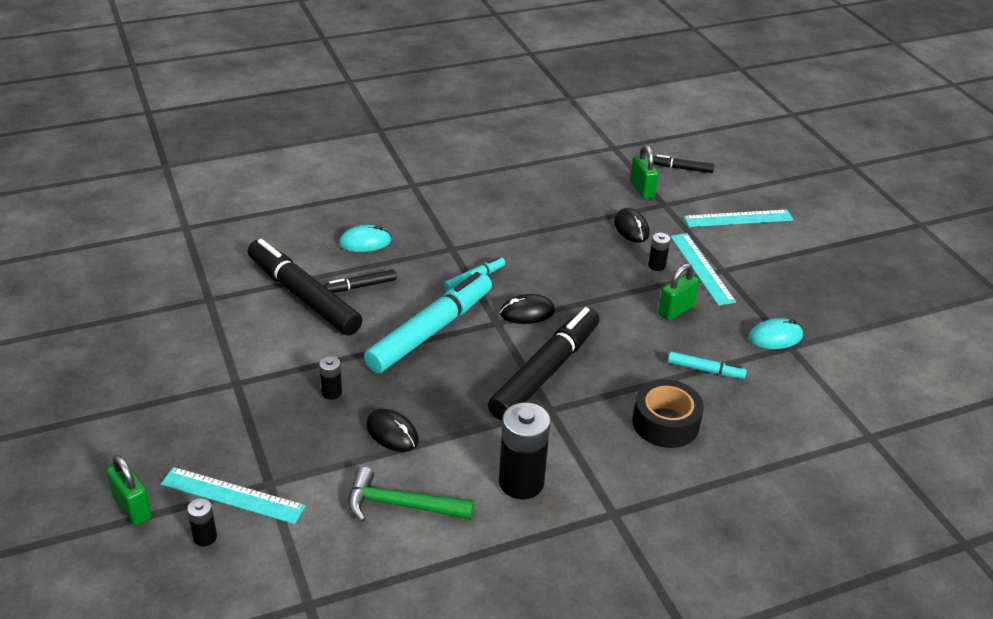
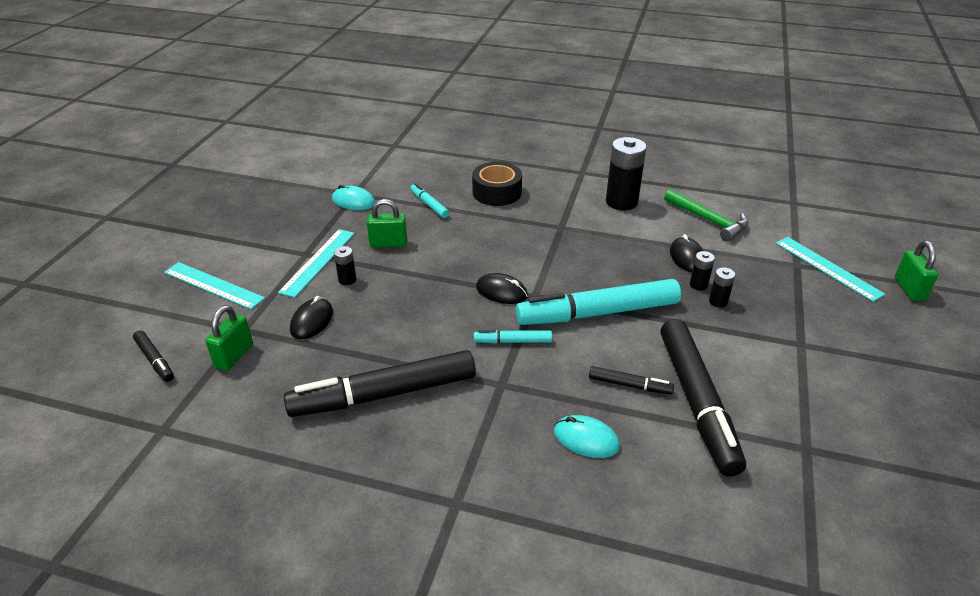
camera: 140 degrees left, 0 degrees up
(205, 537) = (854, 253): black battery -> black battery (698, 285)
(544, 372) = (539, 247): black marker -> black marker (385, 394)

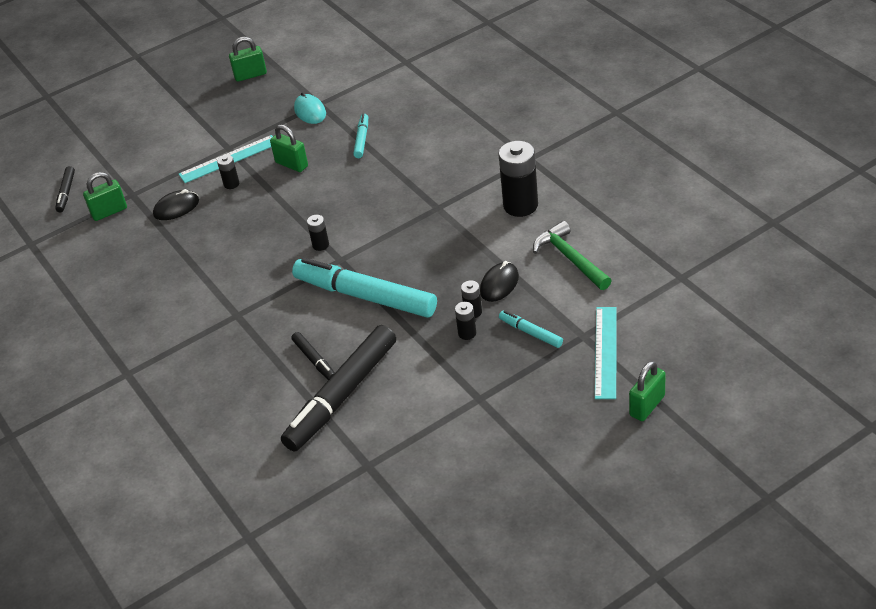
camera: 45 degrees right, 5 degrees up
(213, 285) = (147, 149): turquoise ruler -> none
(257, 194) = (250, 75): none -> green padlock
(385, 394) = (163, 284): black marker -> none
(497, 192) = (429, 149): black tape -> none
(501, 292) = (320, 245): black mouse -> black battery
(513, 341) = (281, 288): turquoise marker -> turquoise marker (531, 333)
(586, 439) = (241, 379): turquoise mouse -> none
(708, 220) = (570, 258): green hammer -> green hammer turned 150 degrees clockwise

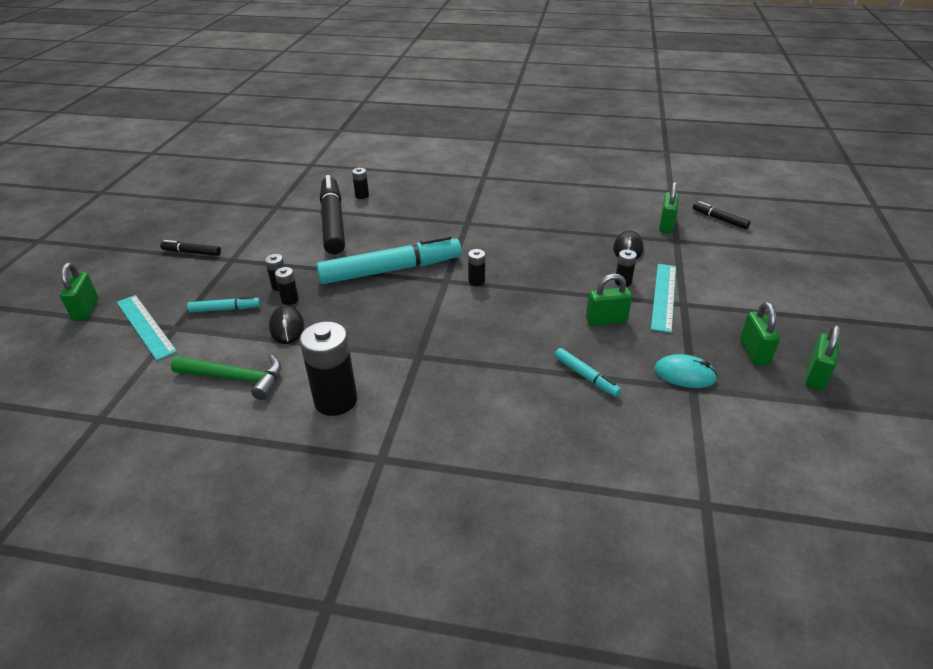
camera: 130 degrees right, 5 degrees down
(253, 101) = (754, 352): none -> green padlock
(269, 424) = (362, 196): none -> black battery
(314, 360) = (377, 227): black marker -> black marker (192, 252)

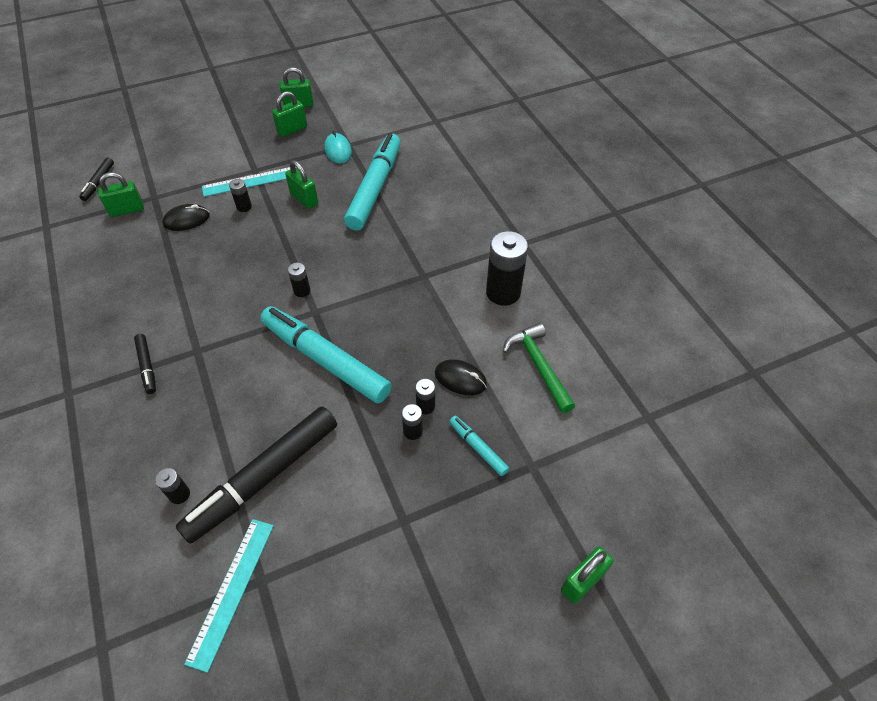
camera: 125 degrees left, 15 degrees up
(145, 326) = (551, 494): turquoise ruler -> turquoise ruler (231, 591)
(192, 252) = (420, 580): black marker -> black marker (147, 366)
(287, 327) = (460, 379): black mouse -> black mouse turned 75 degrees clockwise
(585, 376) = (374, 188): turquoise marker -> turquoise marker, size x2.22

